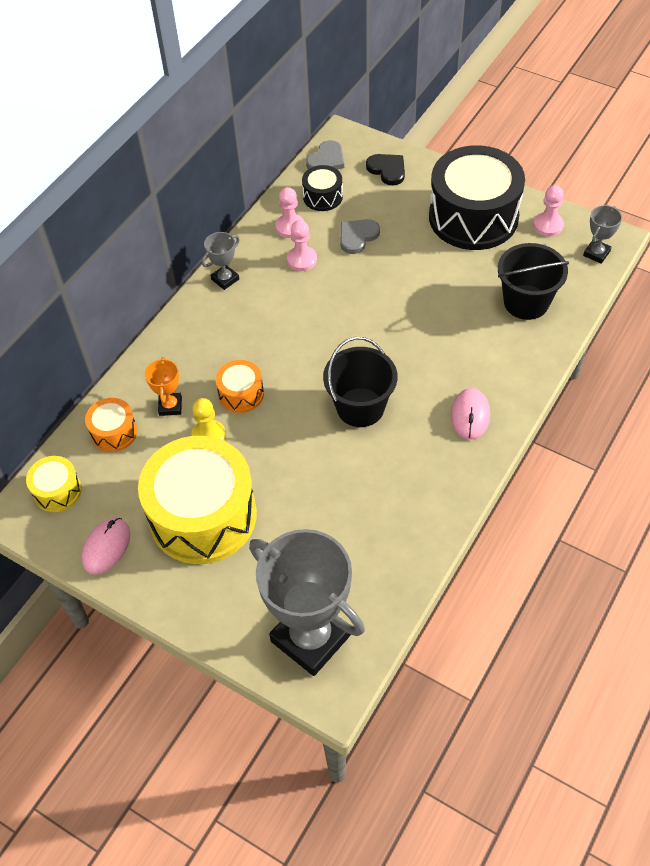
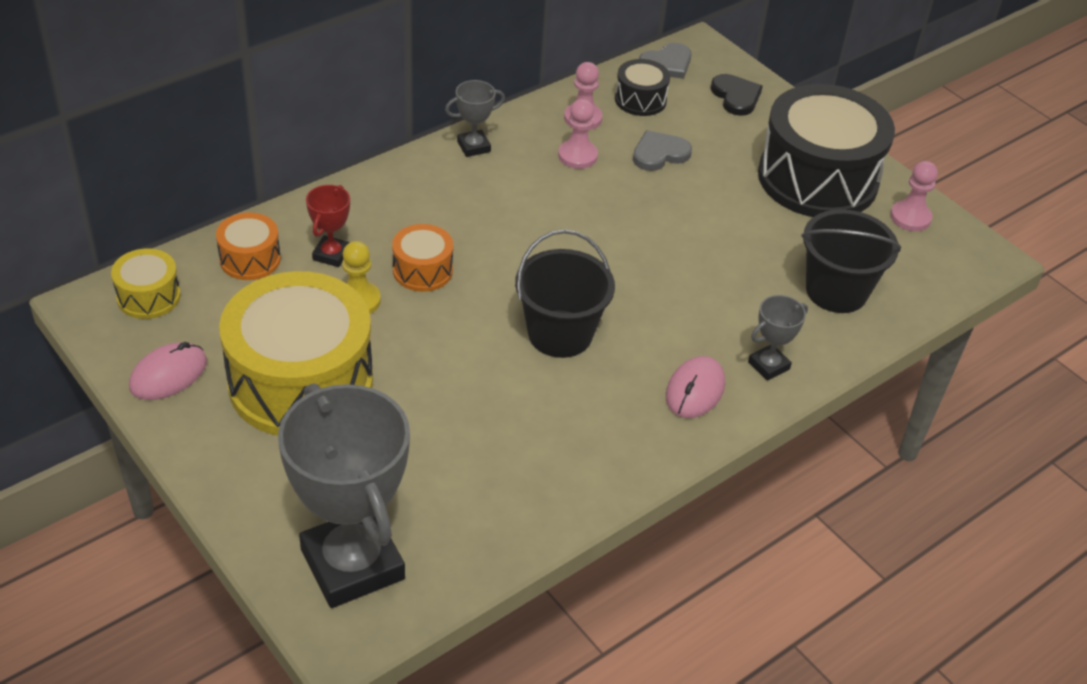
camera: 15 degrees right, 10 degrees down
(170, 406) = (331, 254): orange trophy -> red trophy
(596, 253) = (959, 268): grey trophy -> grey trophy (768, 365)

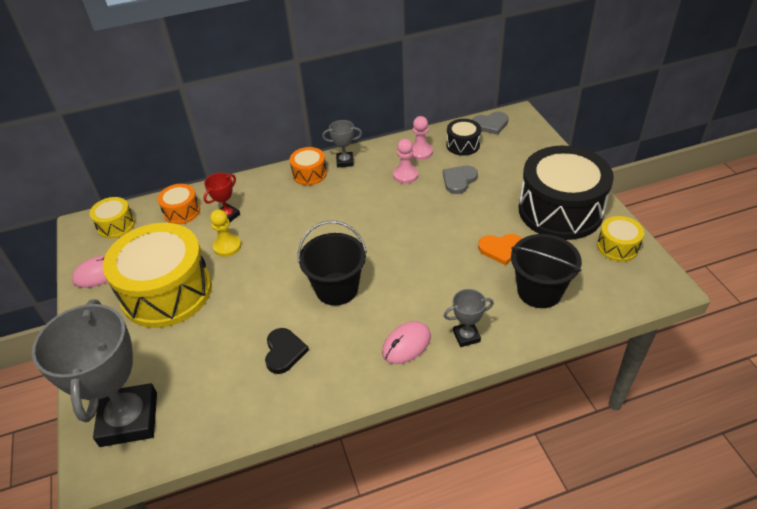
camera: 25 degrees right, 0 degrees up
(422, 270) = (274, 233): orange drum -> orange drum (309, 174)
(659, 154) = (459, 180): grey heart -> grey heart turned 45 degrees counterclockwise
(736, 97) = (527, 150): black heart -> black heart (284, 352)
(762, 243) = (501, 249): none -> orange heart
(910, 217) = (617, 247): pink pawn -> yellow drum

